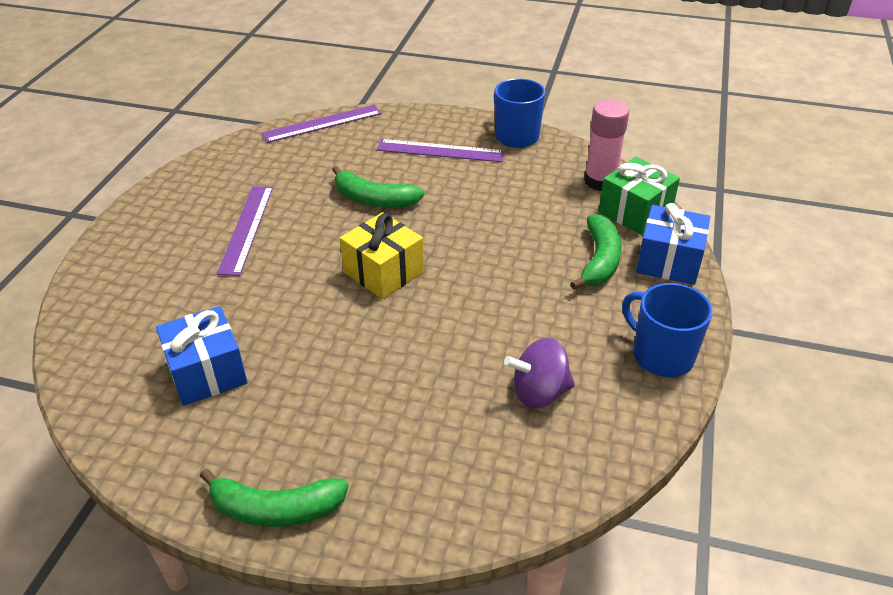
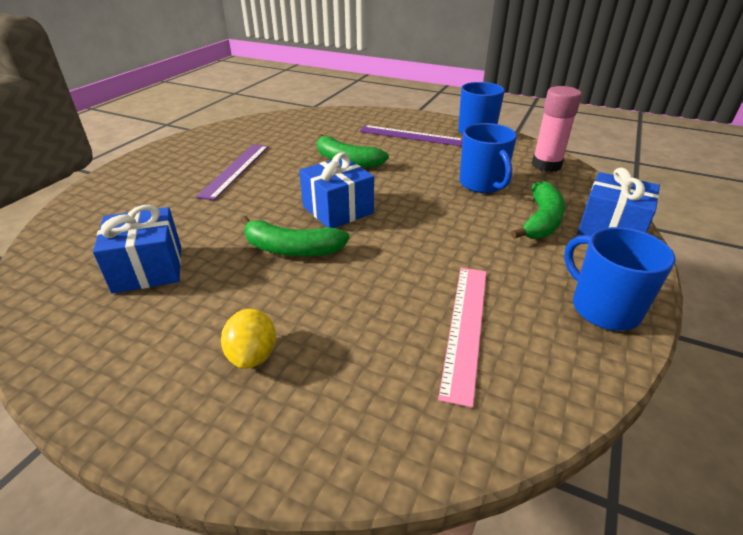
camera: 10 degrees right, 5 degrees down
(276, 509) = (147, 407): green banana -> green banana (292, 249)
(322, 123) = (322, 114): purple ruler -> none
(351, 448) = (253, 355): none -> yellow lemon
(383, 272) = (338, 210): yellow gift -> blue gift
(533, 217) = (482, 184): none -> blue mug
(539, 392) = (465, 327): purple spinning top -> pink ruler
(635, 212) = (578, 188): green gift -> none

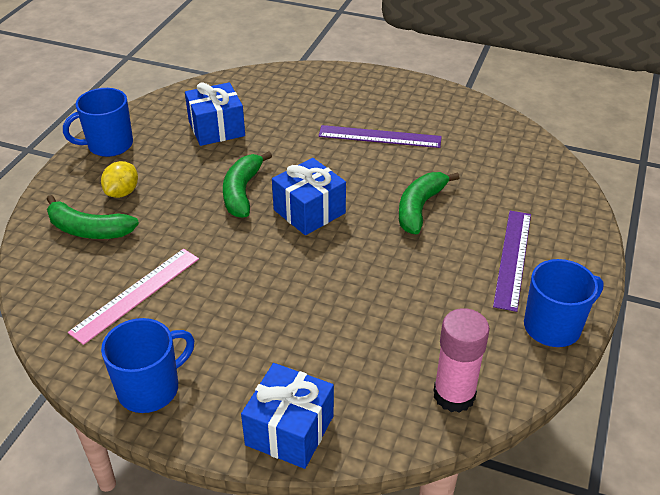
camera: 85 degrees right, 5 degrees up
(253, 355) = (122, 192): yellow lemon -> yellow lemon turned 60 degrees counterclockwise
(465, 327) = (136, 294): pink ruler -> pink ruler turned 60 degrees counterclockwise
(482, 184) = (383, 322): blue mug -> blue mug (109, 145)
(541, 221) = (301, 366): green banana -> green banana (88, 230)

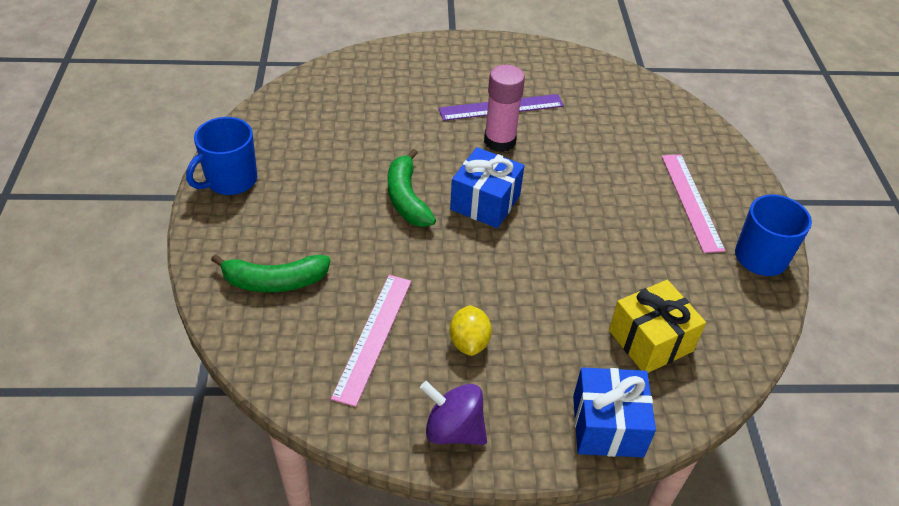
camera: 25 degrees left, 5 degrees up
(122, 192) = (282, 230): yellow lemon -> yellow lemon (469, 342)
(150, 388) = (453, 429): blue mug -> purple spinning top
(216, 129) = (334, 135): blue gift -> none
(383, 369) = (650, 340): none -> yellow gift
(419, 208) = (583, 173): green banana -> none
(454, 395) = (722, 345): pink glue stick -> pink glue stick (499, 141)
(513, 258) = (691, 201): purple ruler -> pink ruler

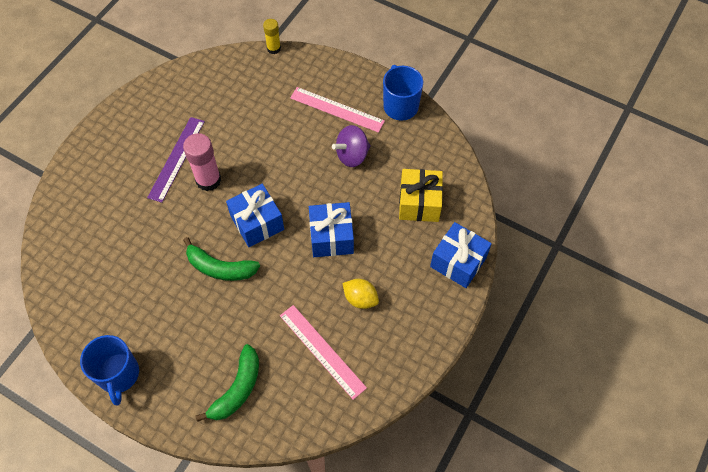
camera: 55 degrees left, 15 degrees up
(453, 429) = (414, 342): purple spinning top -> purple spinning top (352, 155)
(525, 275) = (331, 237): none -> blue gift
(705, 115) = (273, 48): none -> yellow glue stick

